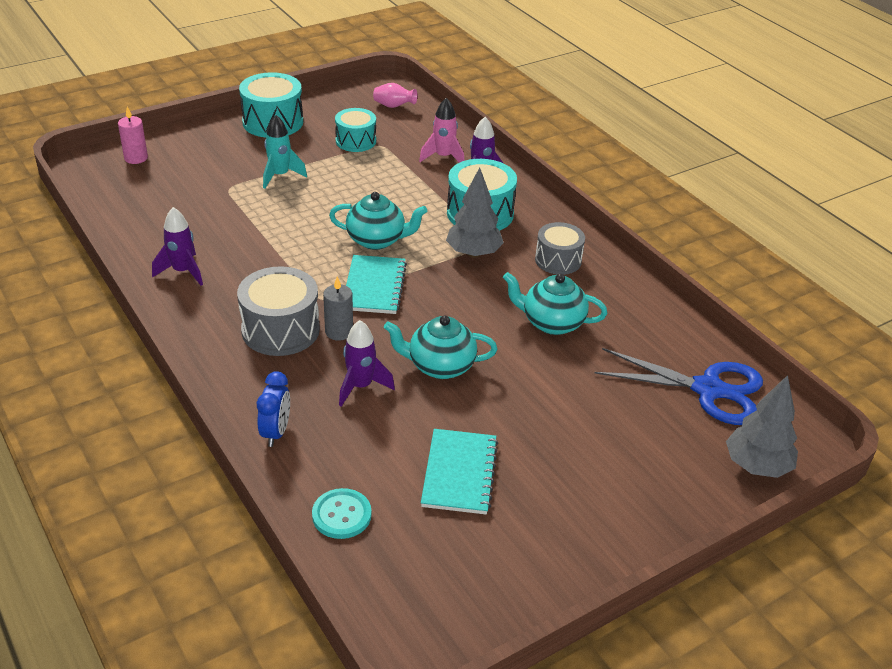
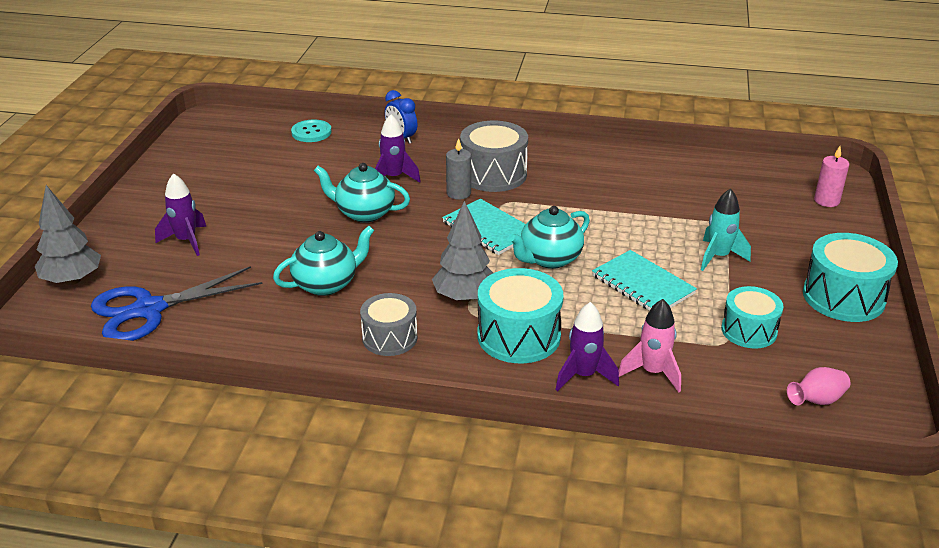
camera: 135 degrees right, 5 degrees down
(183, 272) = (614, 165): purple rocket -> purple rocket (186, 241)
(440, 366) = (364, 213): turquoise teapot -> turquoise teapot turned 120 degrees counterclockwise
(459, 473) = (273, 176): turquoise notebook -> turquoise notebook (642, 285)

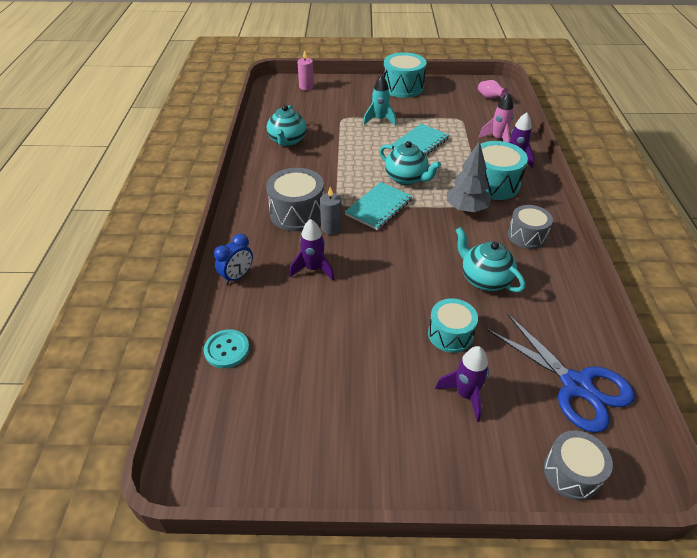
camera: 100 degrees left, 10 degrees up
(72, 280) = (571, 473): grey tree -> grey drum
(364, 213) = (377, 277): turquoise teapot -> turquoise teapot (287, 141)
(749, 330) = (446, 112): turquoise drum -> turquoise drum (450, 334)

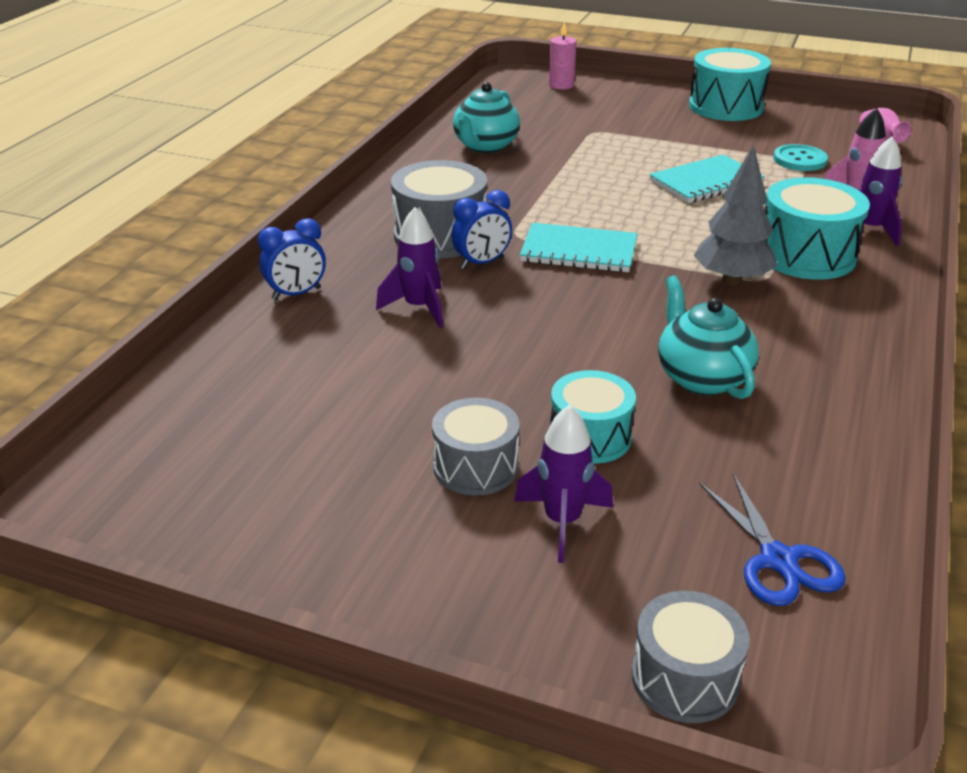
camera: 20 degrees right, 10 degrees down
(227, 350) = (221, 376): turquoise button -> turquoise button (799, 160)
(331, 228) = (482, 263): grey candle -> blue clock
(379, 120) = (656, 142): turquoise rocket -> none
(379, 207) = (579, 251): turquoise notebook -> turquoise notebook turned 45 degrees clockwise
(406, 178) = (652, 222): turquoise teapot -> none
(526, 236) = (822, 335): grey drum -> grey drum (476, 467)
(577, 386) = (779, 560): blue scissors -> blue scissors, size x0.63

